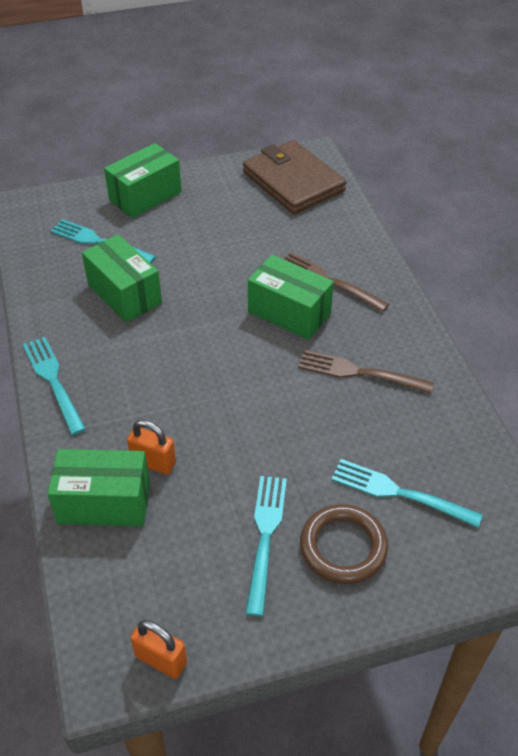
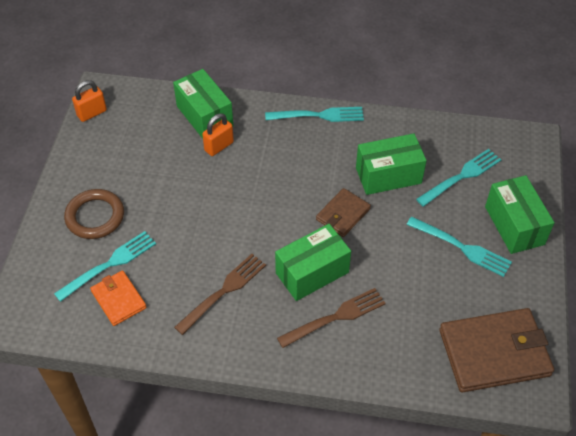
camera: 115 degrees right, 5 degrees up
(104, 502) = (204, 116): green box -> green box turned 60 degrees counterclockwise
(199, 313) = (343, 214): none -> brown wallet
(265, 536) = (129, 182): turquoise fork -> turquoise fork (462, 247)
(435, 460) = (118, 299): none -> orange wallet

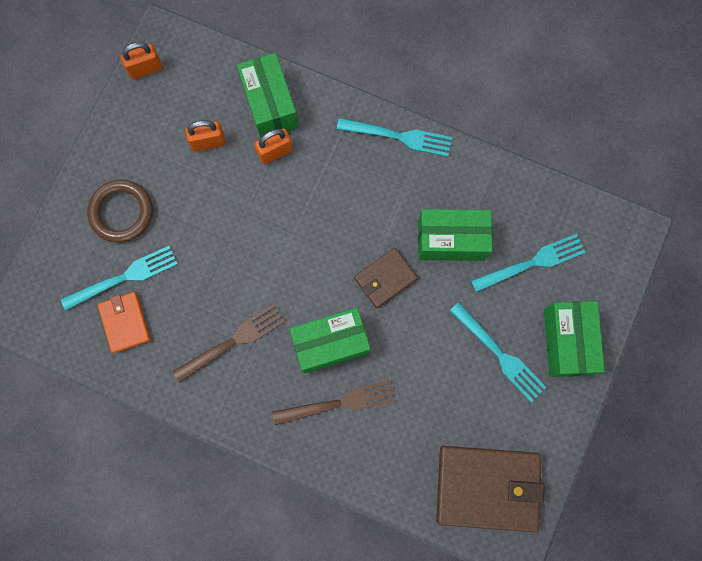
camera: 15 degrees right, 25 degrees up
(159, 151) = (208, 142): none -> orange padlock

